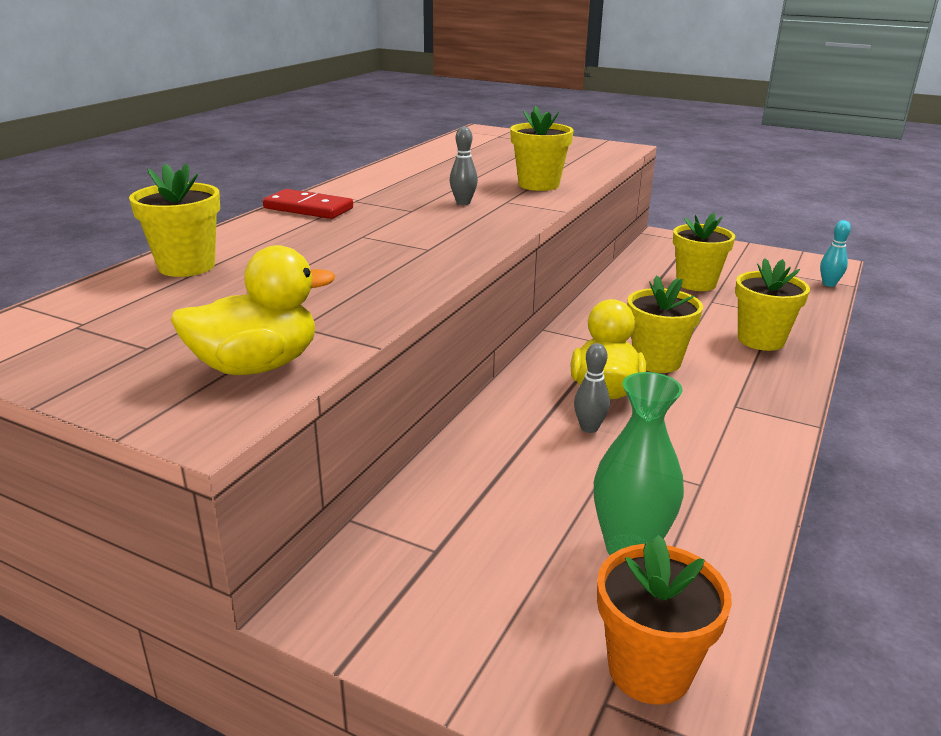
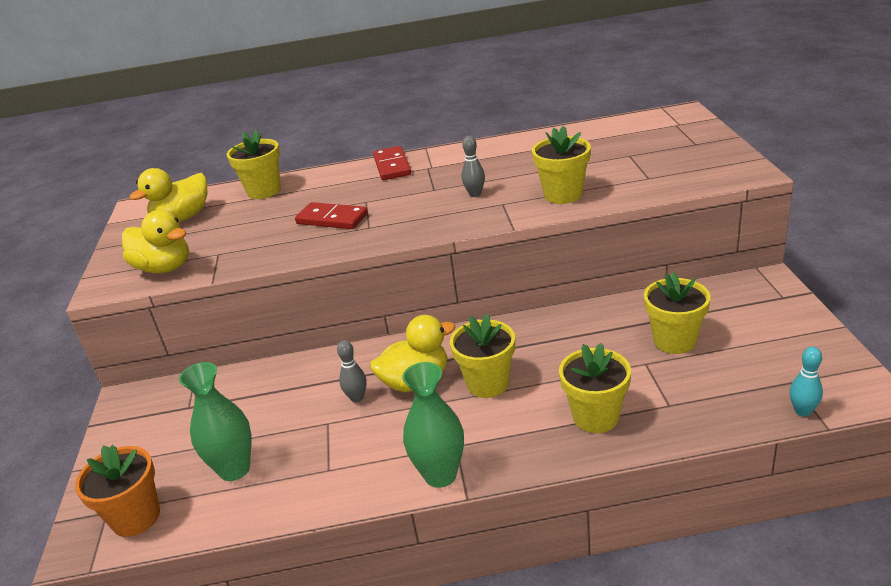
camera: 60 degrees right, 5 degrees up
(120, 323) = (183, 218): none -> yellow duck
(365, 256) = (332, 219): none -> red domino
(773, 427) = (440, 475): none -> green vase

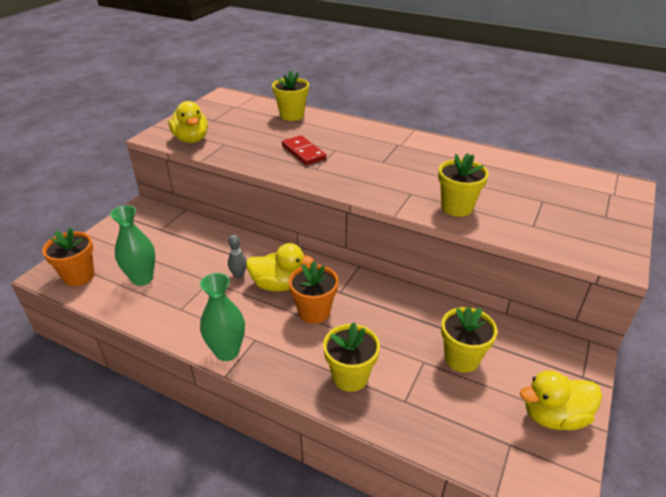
camera: 30 degrees right, 5 degrees up
(183, 218) = (234, 113): yellow duck -> yellow duck (554, 416)
(392, 166) = (379, 133): red domino -> none
(475, 194) = (402, 178): grey bowling pin -> none
(487, 384) = (314, 312): yellow flower pot -> orange flower pot
(802, 411) = (491, 471): turquoise bowling pin -> none

